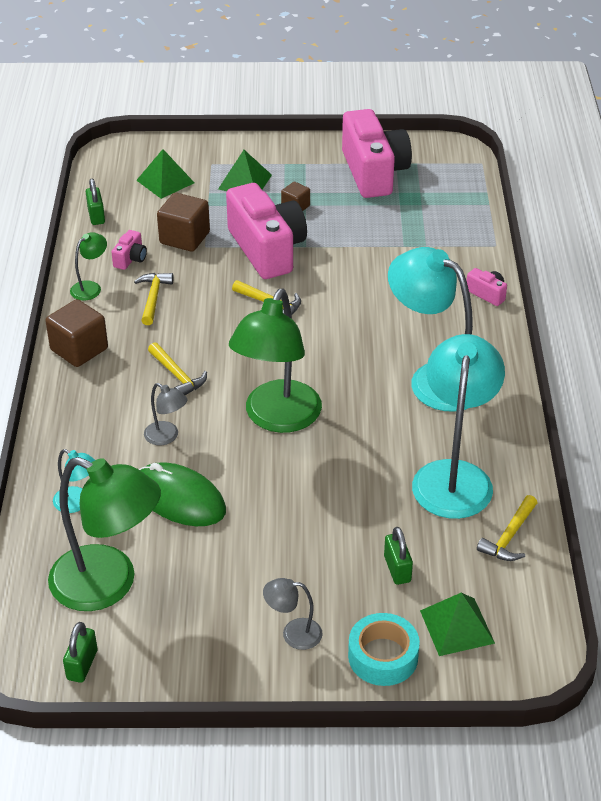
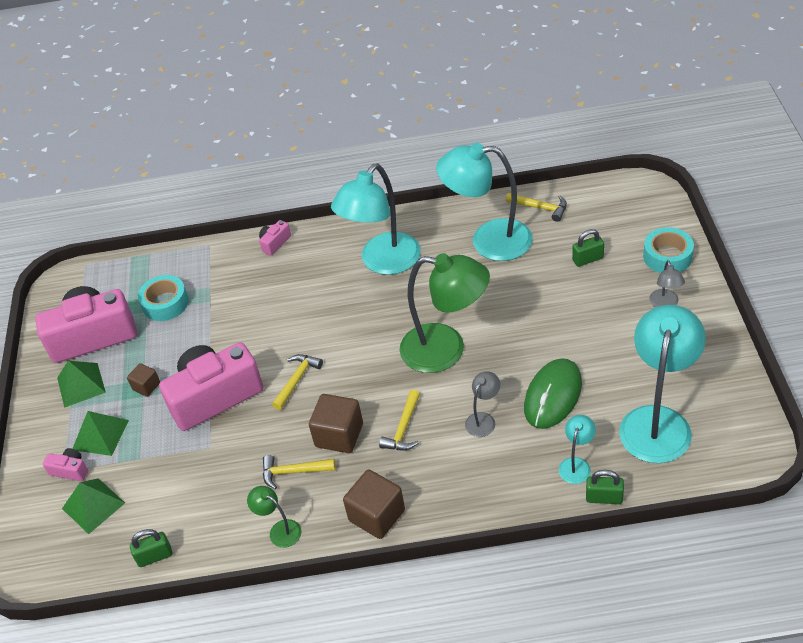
camera: 90 degrees left, 5 degrees up
(82, 665) = (740, 419): green padlock -> green padlock (604, 498)
(108, 585) = (658, 421): green lamp -> turquoise lamp
(130, 259) = (231, 506): pink camera -> pink camera (70, 470)
(177, 376) = (403, 428): yellow hammer -> yellow hammer turned 150 degrees clockwise
(184, 238) = (196, 466): brown cube -> brown cube (339, 435)
(408, 216) = (165, 303): none -> turquoise tape
(457, 626) = (628, 225): green pyramid -> green pyramid (81, 385)

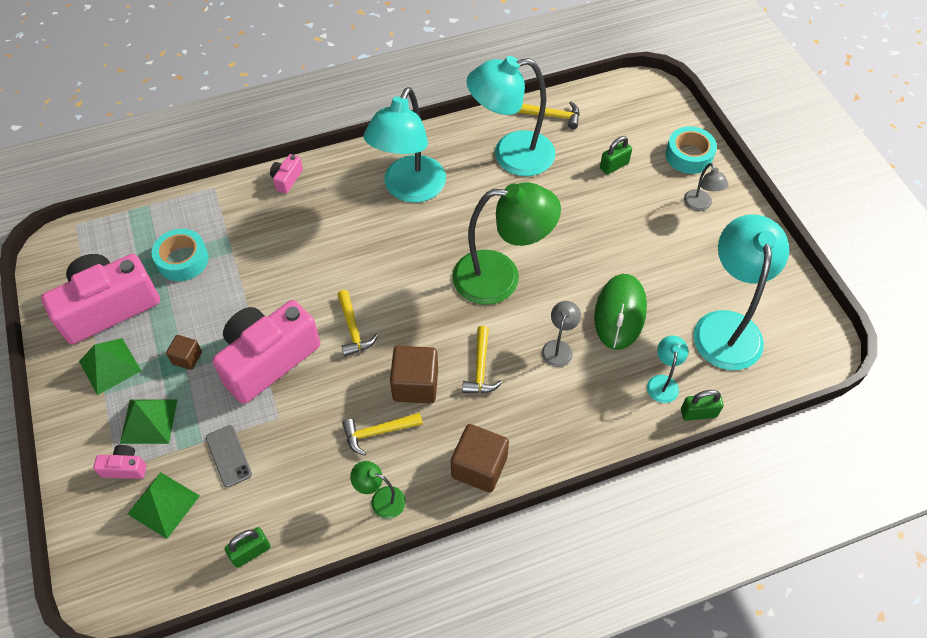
camera: 20 degrees left, 10 degrees up
(158, 473) = (229, 456): none -> grey phone
(297, 380) = (353, 329): yellow hammer -> yellow hammer turned 150 degrees clockwise

